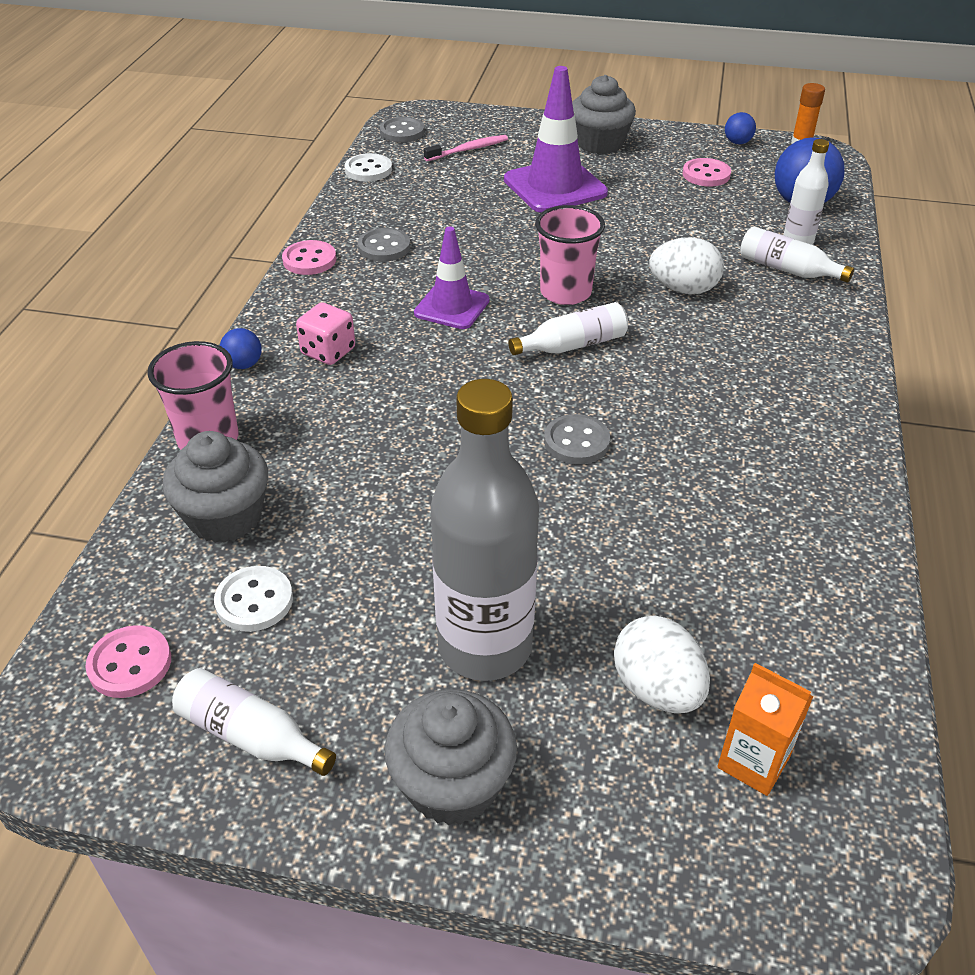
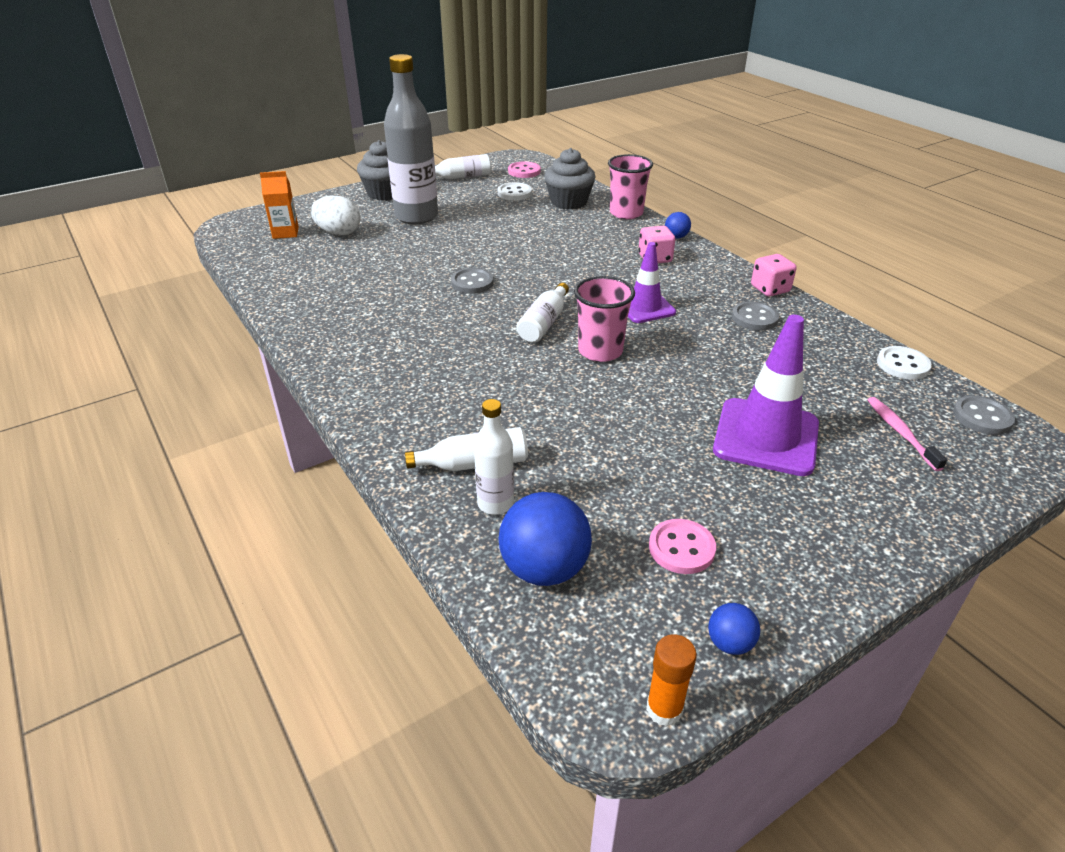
camera: 135 degrees right, 5 degrees down
(309, 260) = (770, 289): pink button -> pink dice
(468, 150) = (900, 433): pink toothbrush -> pink toothbrush turned 150 degrees clockwise
(600, 143) = (837, 524): grey cupcake -> none
(683, 289) = (530, 397): white egg -> none

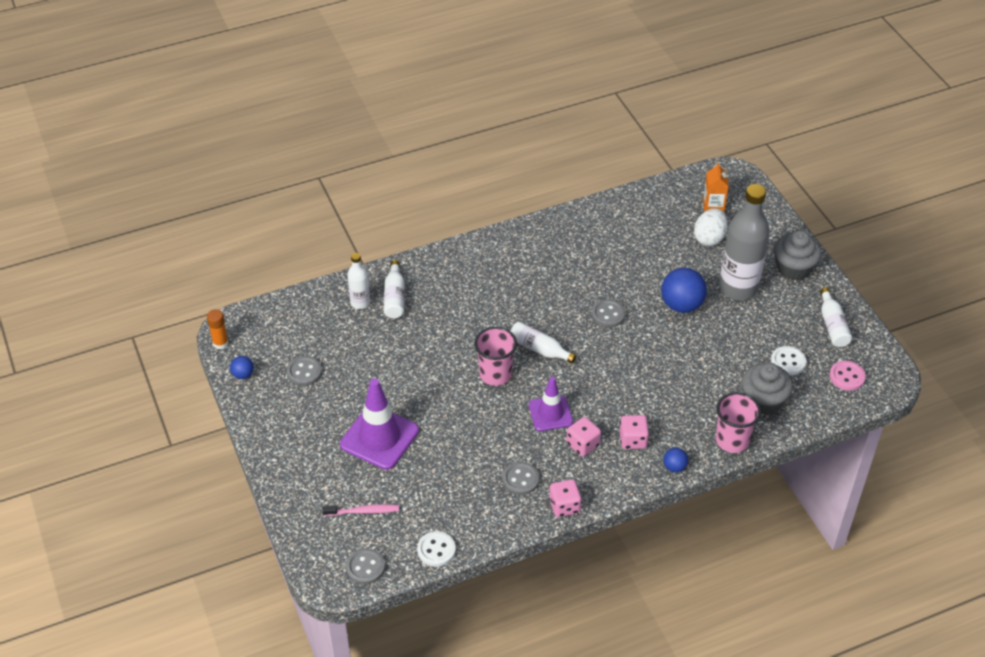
camera: 100 degrees right, 10 degrees up
(544, 569) = (309, 316): blue ball -> blue ball (681, 305)
(678, 285) = (583, 444): none -> pink dice
(681, 548) = (304, 372): pink button -> grey button

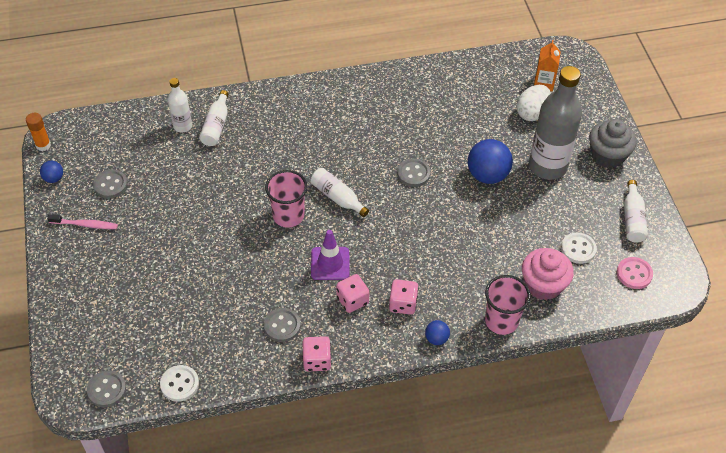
camera: 10 degrees right, 5 degrees up
(363, 511) = (122, 332): pink toothbrush -> pink toothbrush (85, 224)
(379, 437) = (160, 261): purple traffic cone -> none
(763, 400) = (543, 285): grey cupcake -> pink cupcake

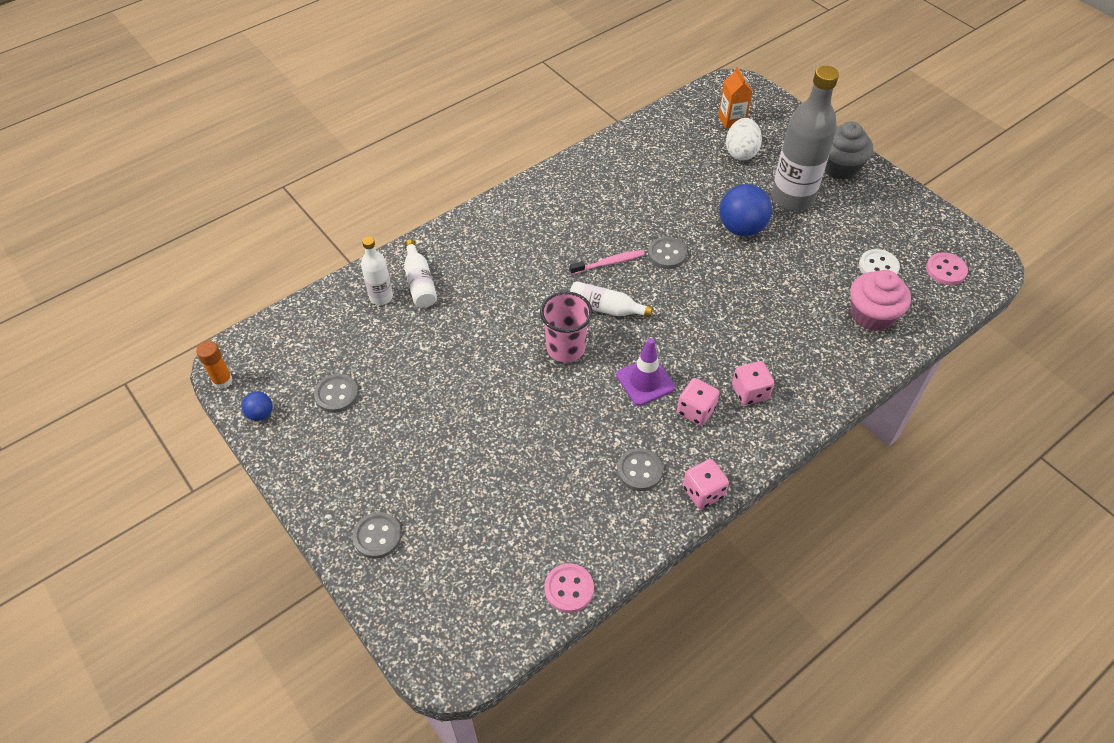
camera: 25 degrees left, 0 degrees up
(85, 224) = (334, 452): pink toothbrush -> pink toothbrush (609, 263)
(107, 390) = (486, 636): grey button -> grey button (377, 536)
(179, 384) = (569, 589): white button -> pink button
(436, 338) = (809, 414): blue ball -> none
(501, 321) = (858, 368): pink cup -> none
(632, 219) = (906, 218): white bottle -> none

